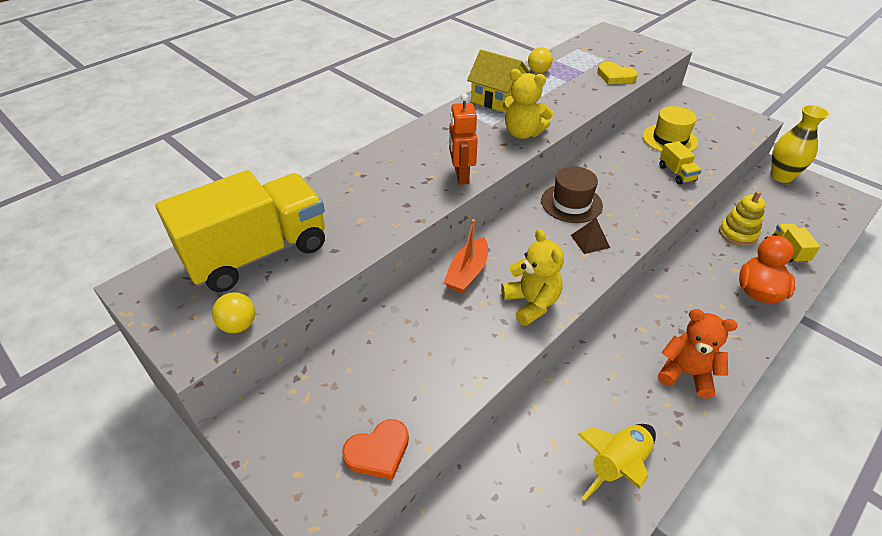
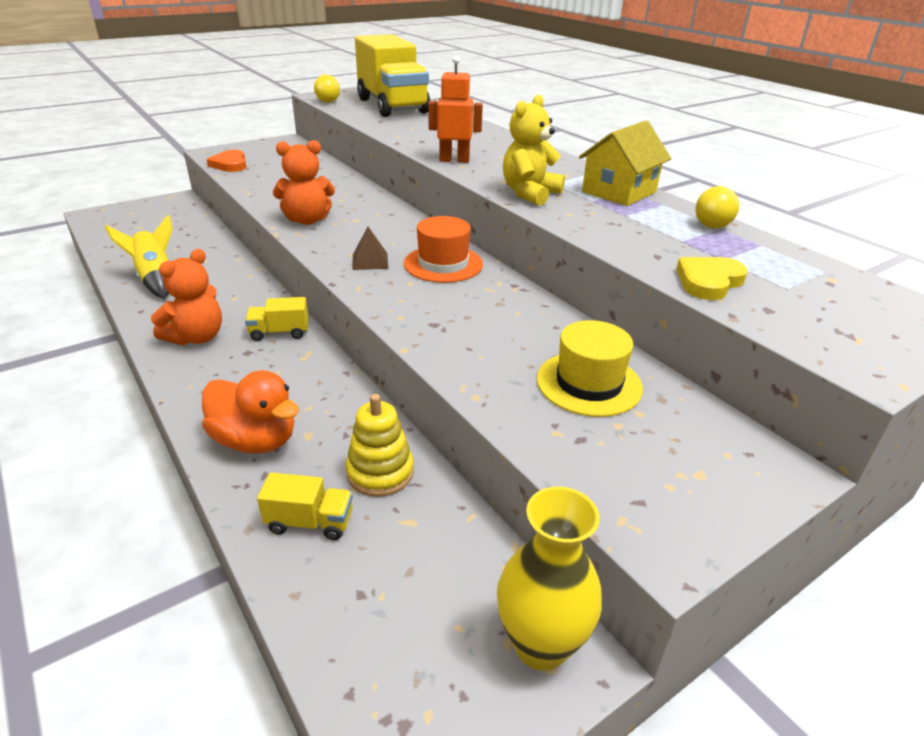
camera: 100 degrees right, 10 degrees down
(467, 272) = (365, 202): orange boat -> none
(531, 303) = (307, 220): yellow teddy bear -> orange teddy bear
(571, 203) = (443, 264): brown hat -> orange hat
(676, 173) = (481, 358): yellow truck -> yellow truck (279, 333)

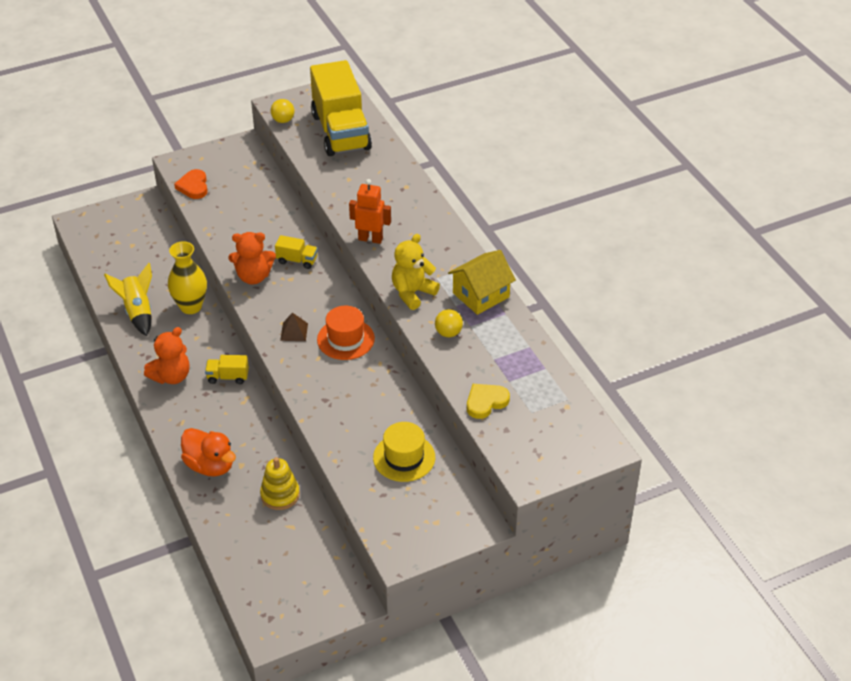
camera: 10 degrees right, 10 degrees up
(310, 522) = (238, 521): yellow truck -> yellow truck (297, 260)
(540, 645) = (340, 594): yellow vase -> yellow vase (191, 306)
(712, 226) = (524, 344): yellow ball -> yellow ball (448, 333)

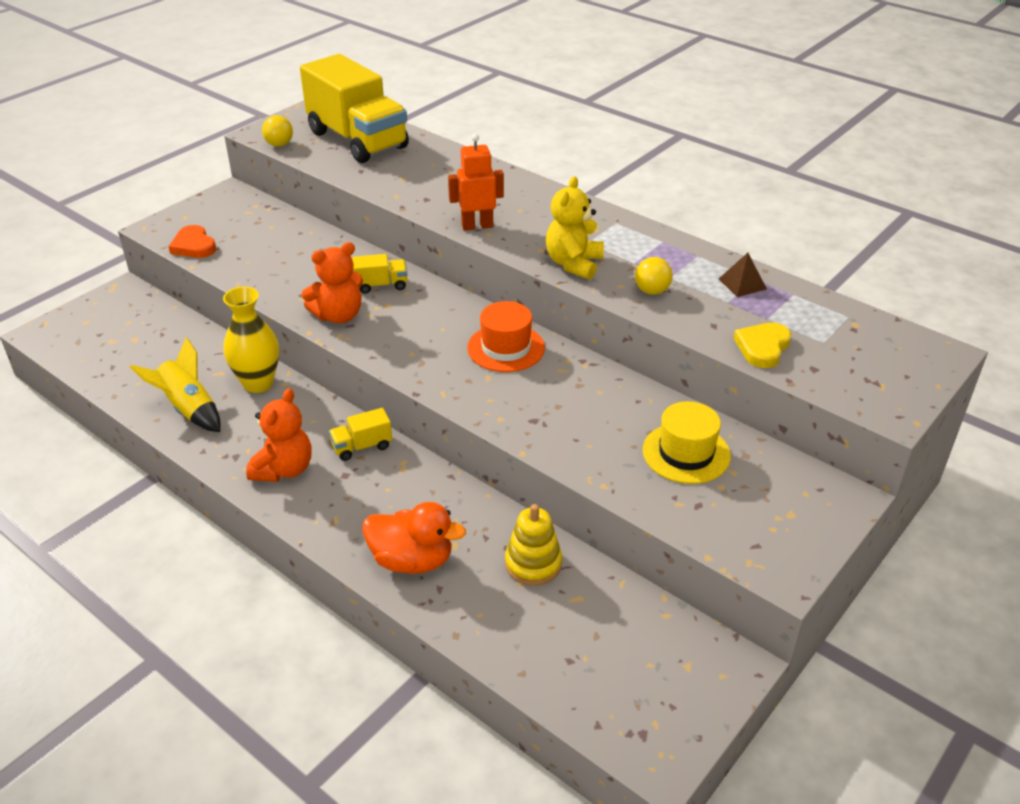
camera: 25 degrees left, 5 degrees down
(294, 332) = (435, 358): brown pyramid -> brown pyramid (742, 284)
(481, 295) = (653, 245): yellow house -> none

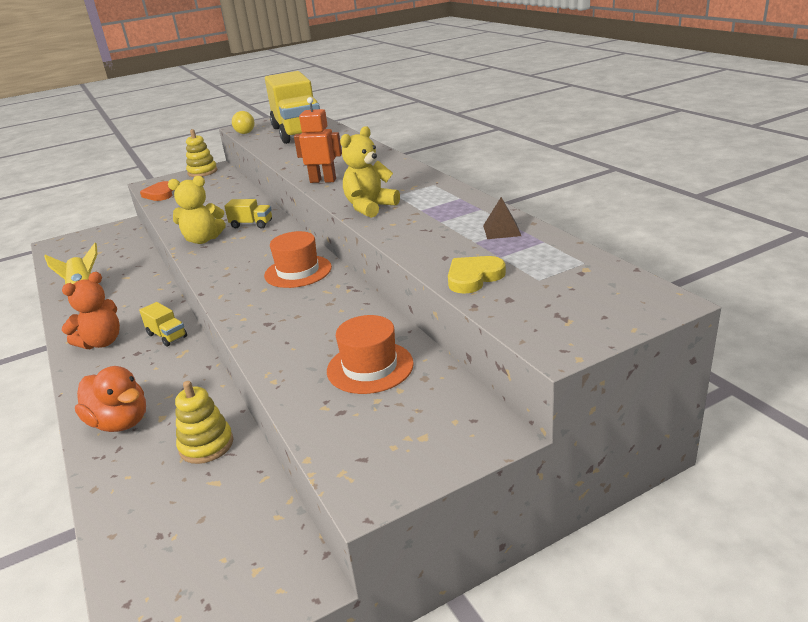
camera: 25 degrees right, 10 degrees down
(219, 201) = (202, 172): none -> yellow stacking toy
(258, 383) = (143, 286): yellow vase -> none
(338, 315) = (203, 240): orange teddy bear -> yellow teddy bear
(362, 446) = (167, 336): yellow truck -> yellow truck turned 135 degrees counterclockwise
(652, 291) = (415, 229): yellow ball -> none
(686, 453) = (370, 367): yellow hat -> orange hat

